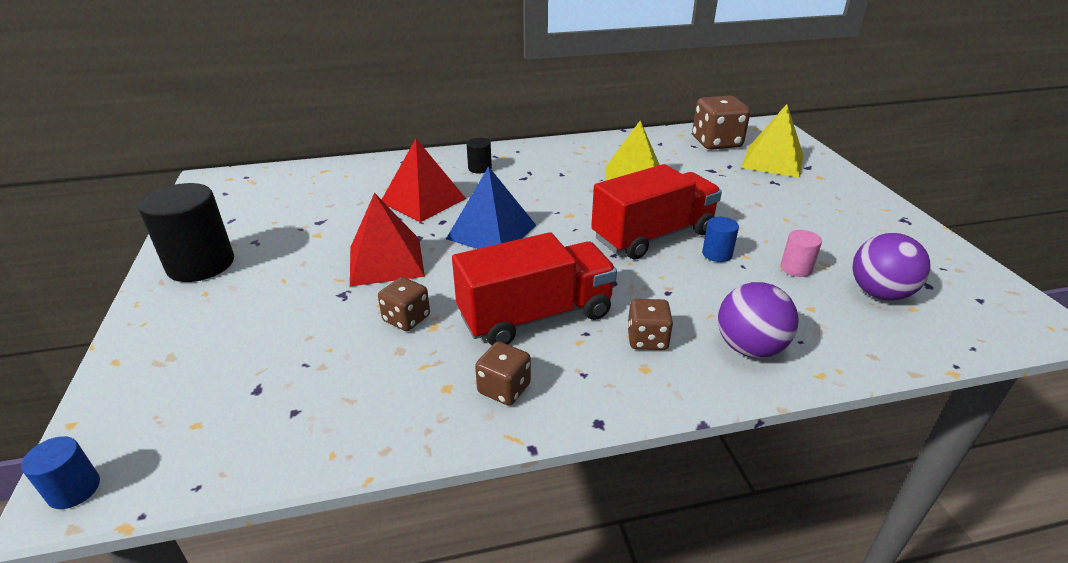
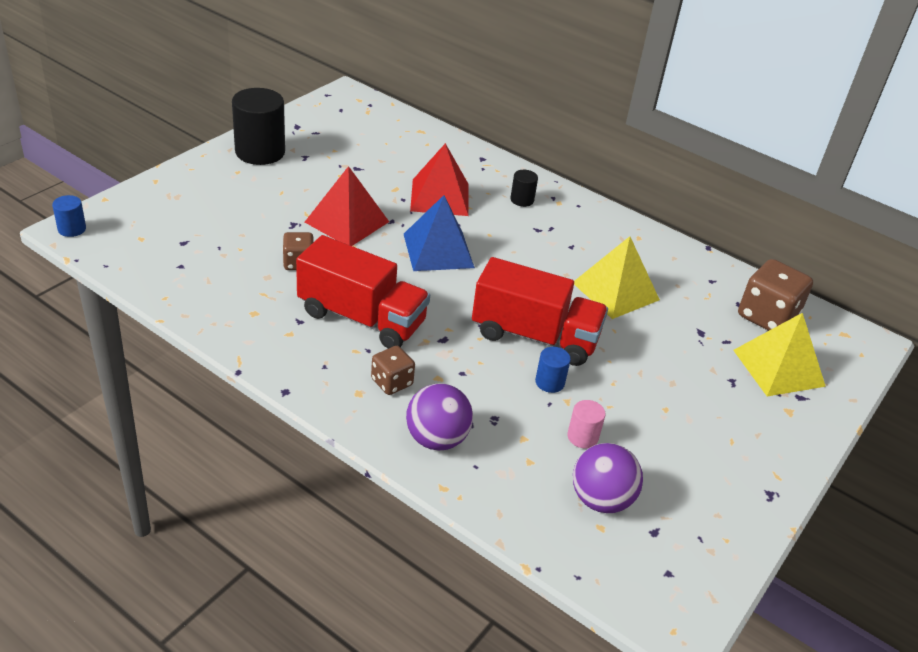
camera: 45 degrees right, 5 degrees up
(504, 388) = (276, 337): brown dice -> none

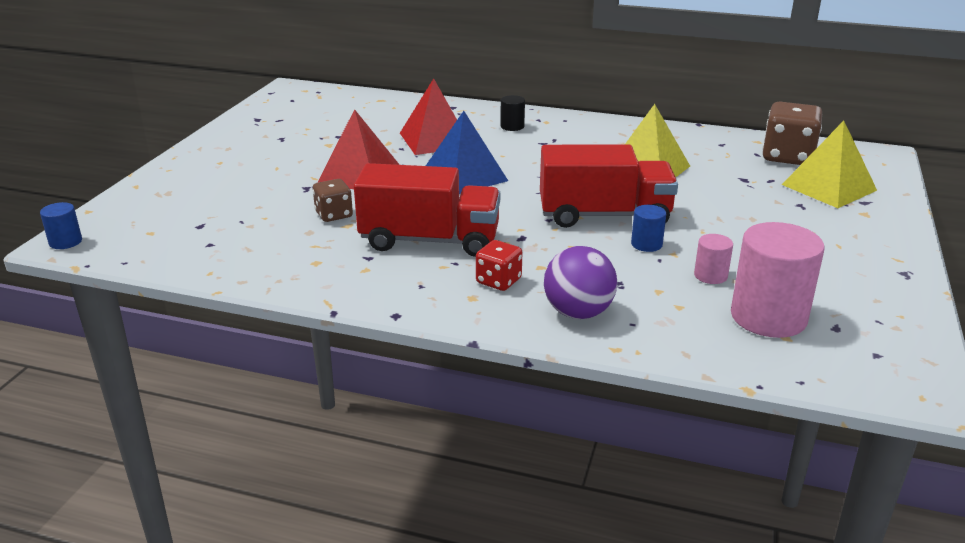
camera: 15 degrees left, 10 degrees down
(260, 152) = (233, 144): black cylinder -> none
(392, 382) = (498, 281): brown dice -> red dice
(601, 500) = (768, 317): purple ball -> pink cylinder

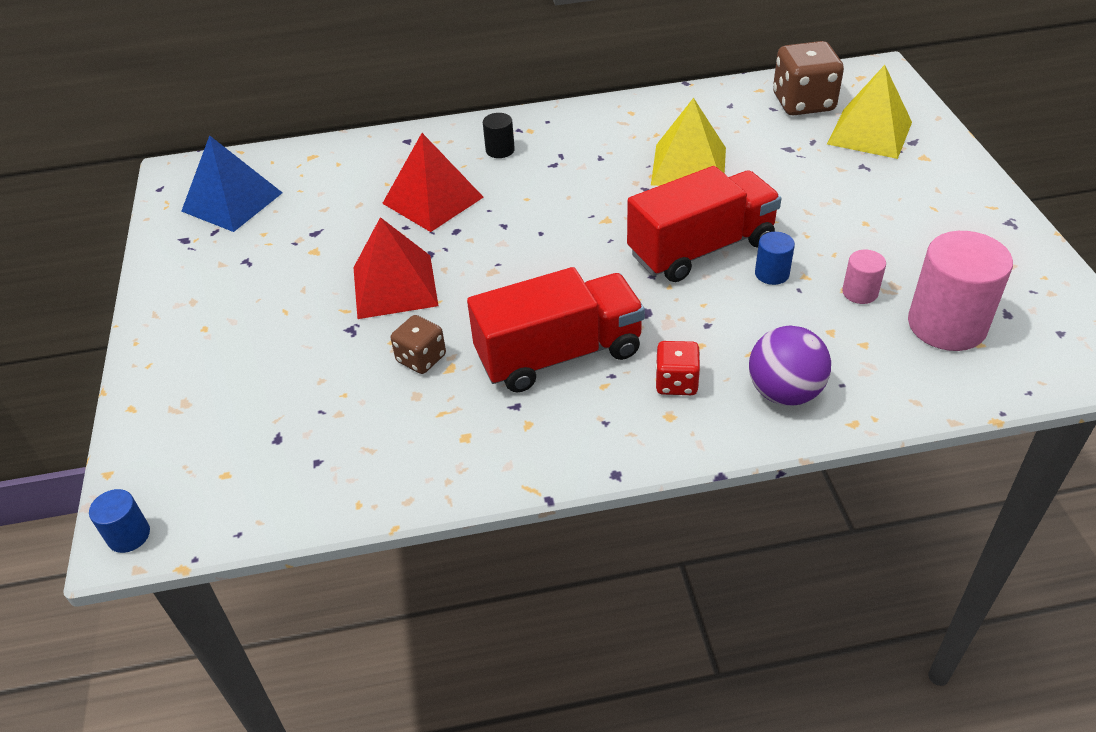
camera: 25 degrees left, 15 degrees up
(464, 176) = (513, 245): blue pyramid -> blue pyramid (232, 201)

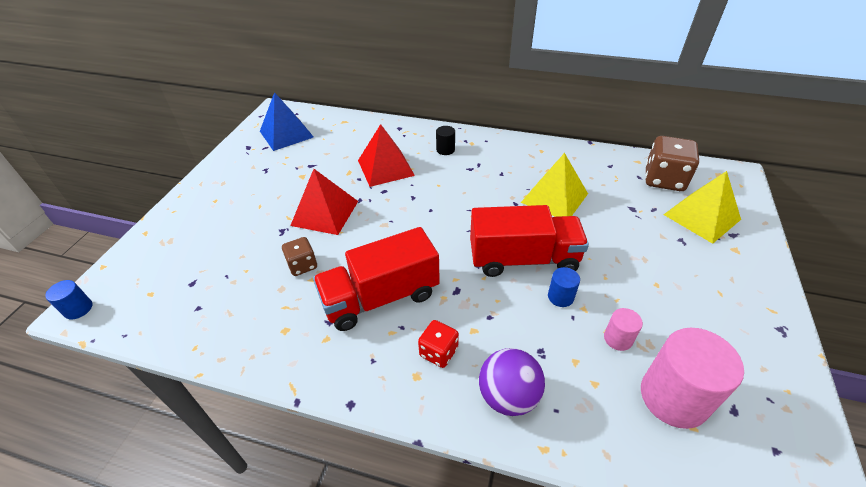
camera: 25 degrees right, 0 degrees up
(559, 354) = (380, 297): red truck -> red truck turned 150 degrees clockwise

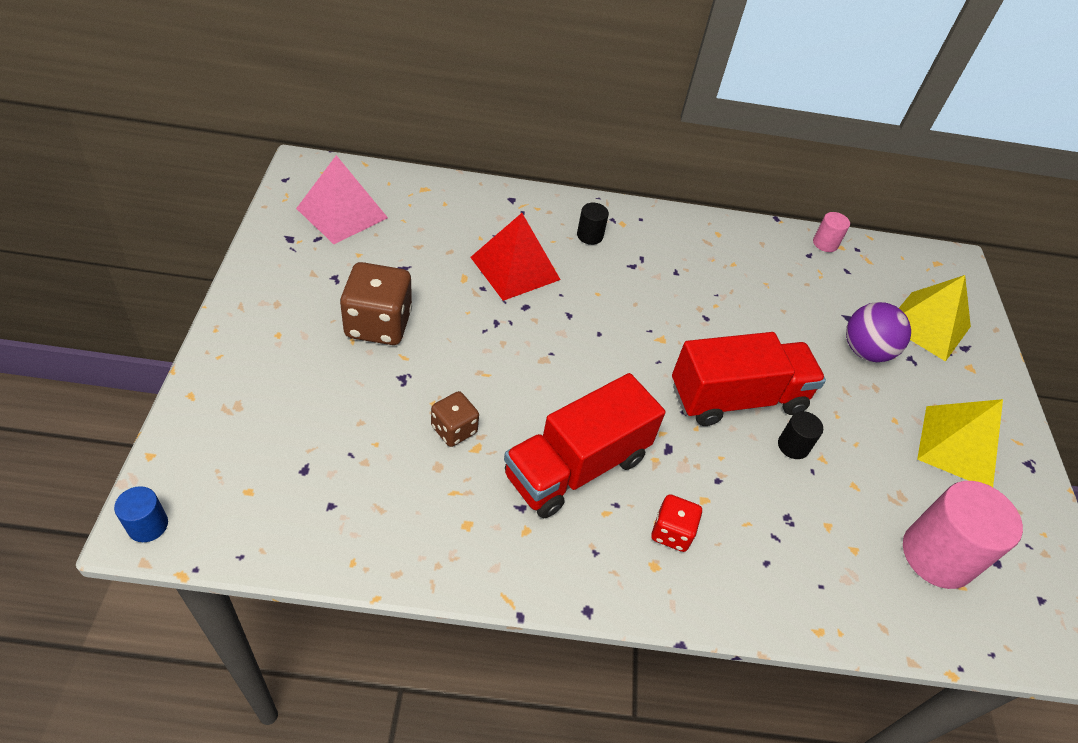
camera: 20 degrees left, 5 degrees up
(286, 134) = (342, 213): blue pyramid -> pink pyramid
(325, 213) = (454, 346): red pyramid -> none
(508, 396) = (766, 576): purple ball -> purple ball (865, 351)
(554, 198) = (752, 307): yellow pyramid -> yellow pyramid (958, 446)
(560, 297) = (793, 446): blue cylinder -> black cylinder
(618, 338) = (867, 493): pink cylinder -> pink cylinder (825, 243)
(664, 179) = (876, 274): brown dice -> brown dice (378, 324)

